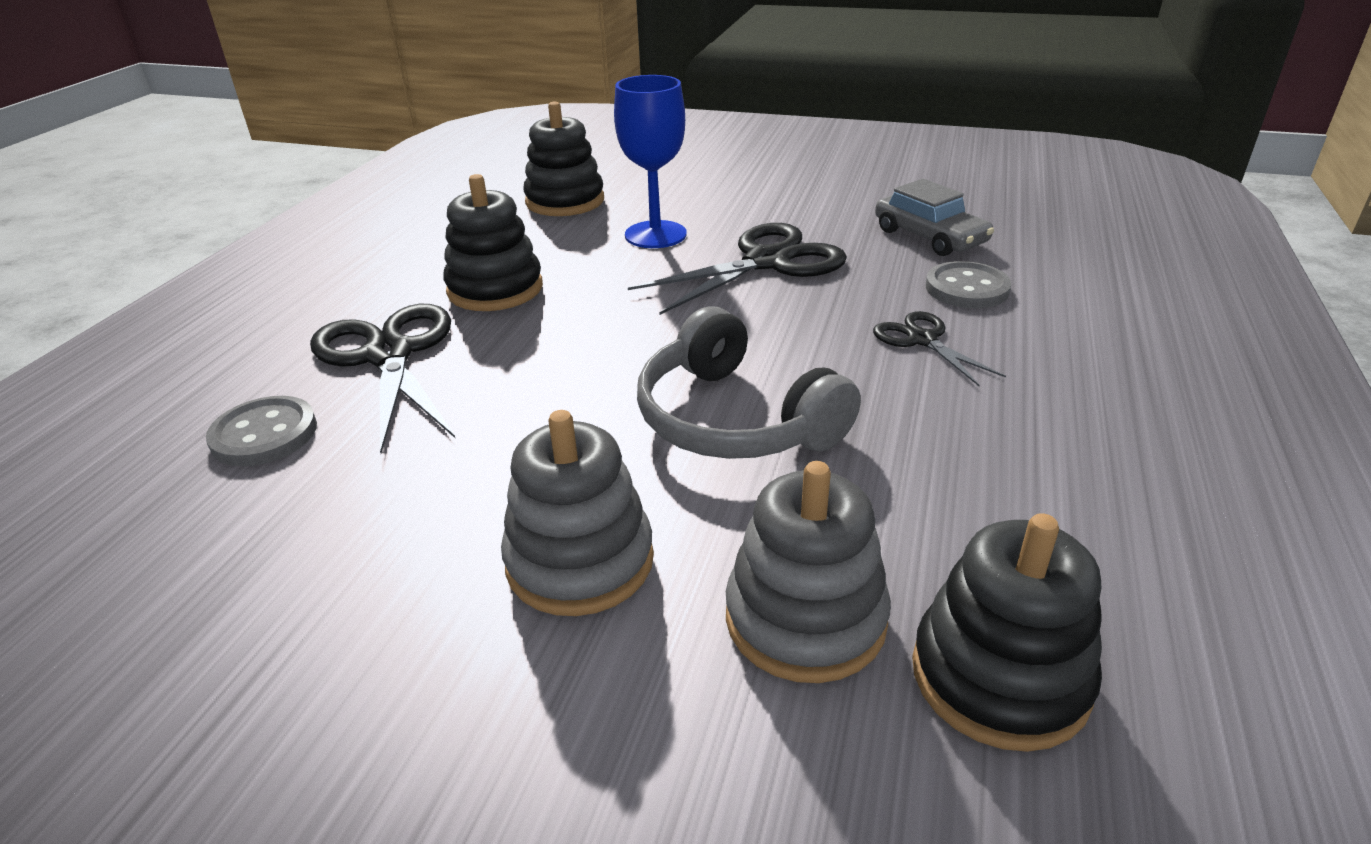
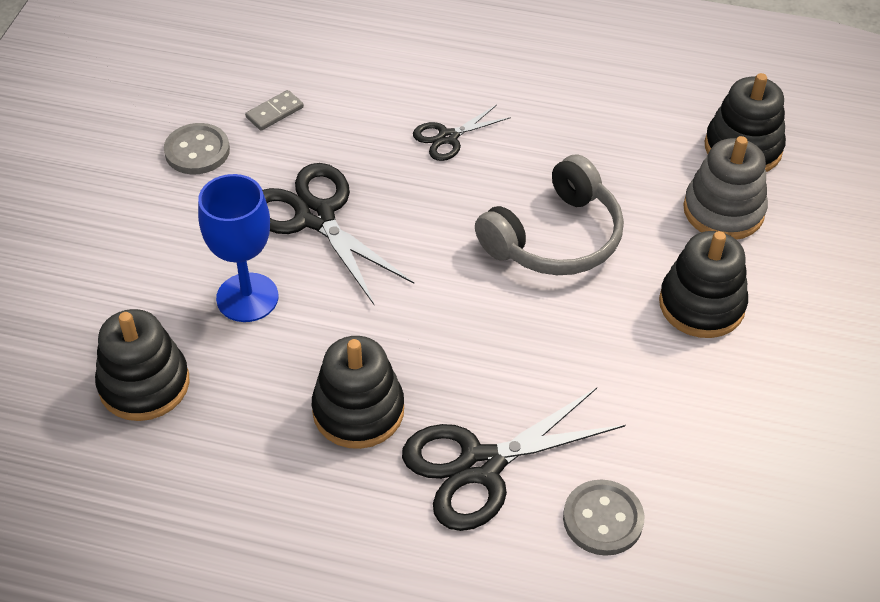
camera: 95 degrees left, 15 degrees up
(580, 561) = (701, 305): grey stacking toy -> black stacking toy
(929, 237) = (274, 112): grey car -> grey domino
(966, 288) = (370, 104): grey button -> grey button (197, 151)

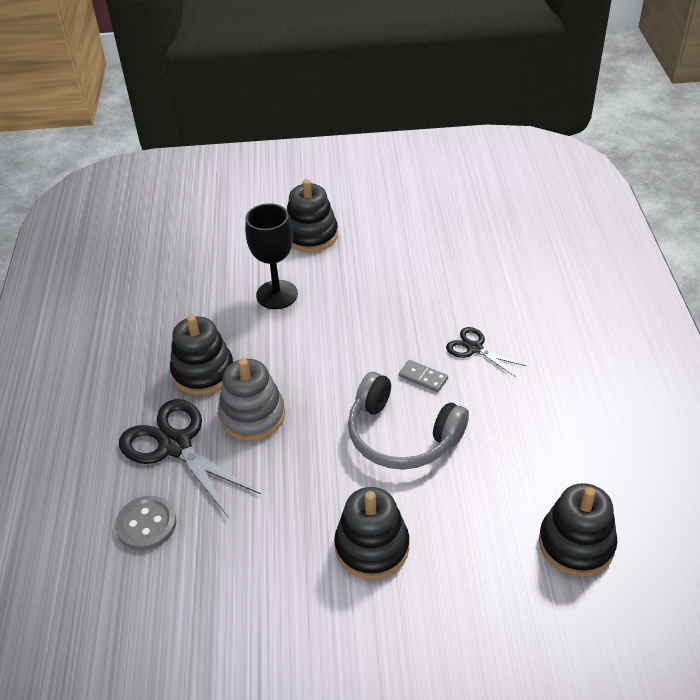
camera: 75 degrees right, 5 degrees down
(144, 384) = (195, 274): black stacking toy -> black stacking toy (311, 235)
(197, 151) = (391, 234): grey button -> none
(247, 297) = (277, 294): blue goblet -> black goblet
(274, 112) = (447, 256): grey domino -> grey domino (423, 377)
(315, 217) = (360, 304): black scissors -> none
(723, 211) = (488, 543): grey stacking toy -> grey stacking toy (252, 415)

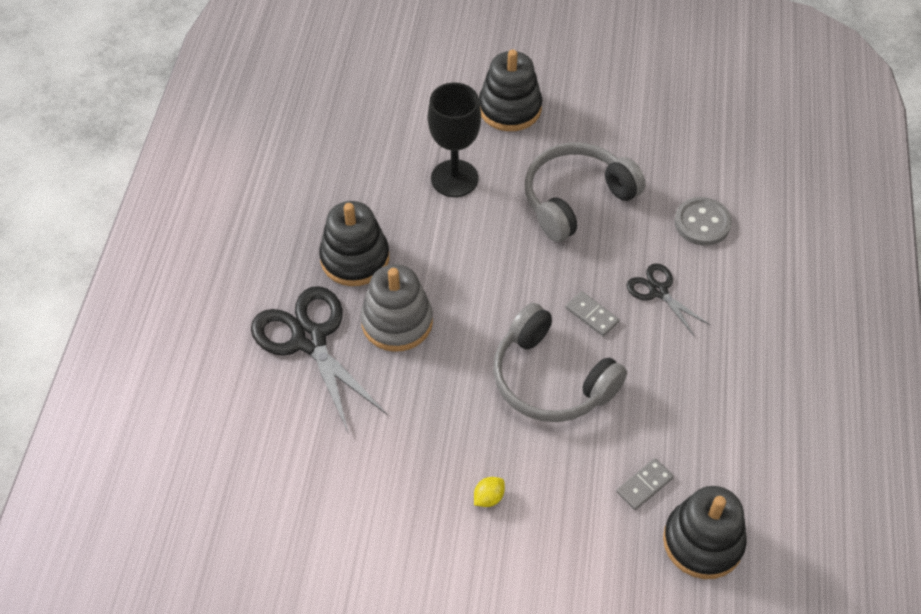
camera: 10 degrees right, 10 degrees up
(146, 524) = (264, 422): grey button -> grey button (702, 223)
(372, 547) = (488, 497): black stacking toy -> yellow lemon
(384, 291) = (576, 199): none -> grey headphones
(509, 507) = (644, 485): none -> grey domino

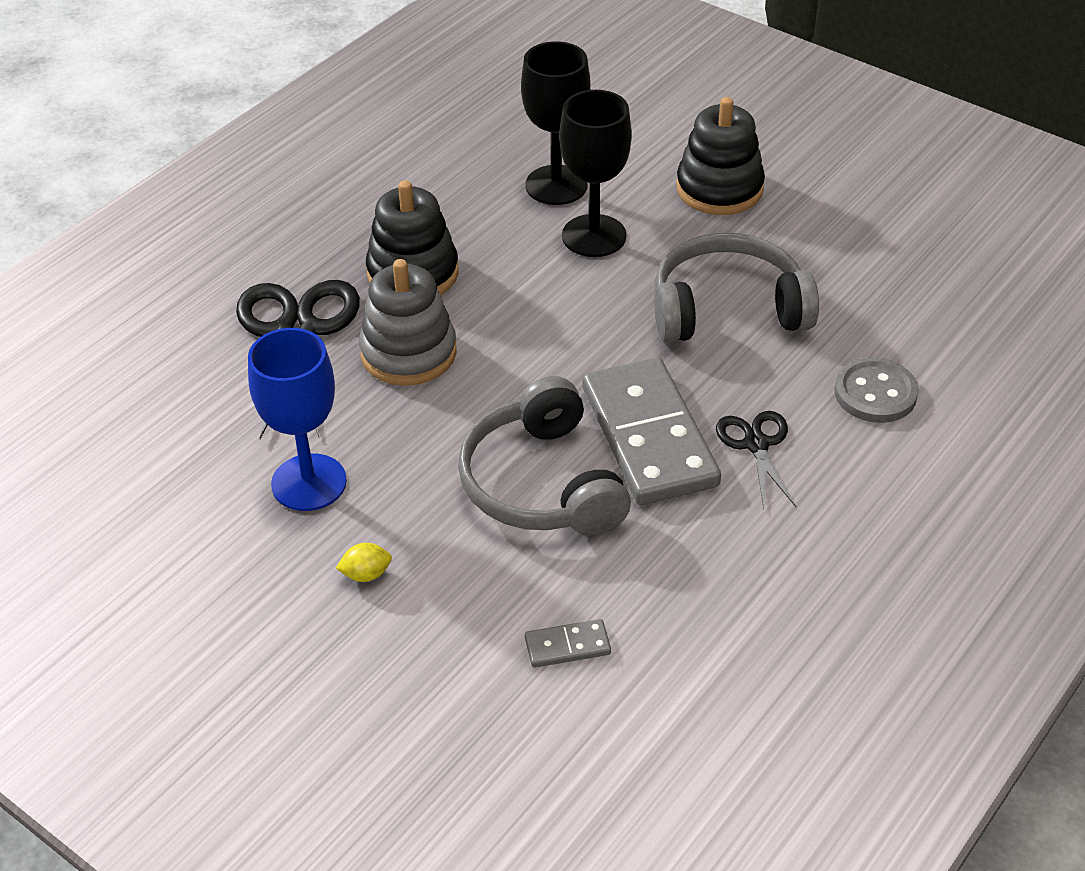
camera: 30 degrees right, 10 degrees down
(402, 148) = (556, 185): none -> black goblet
(403, 450) = (309, 482): none -> blue goblet
(591, 315) = (648, 436): grey domino -> grey domino, size x2.43
(703, 542) = (593, 743): black stacking toy -> none

